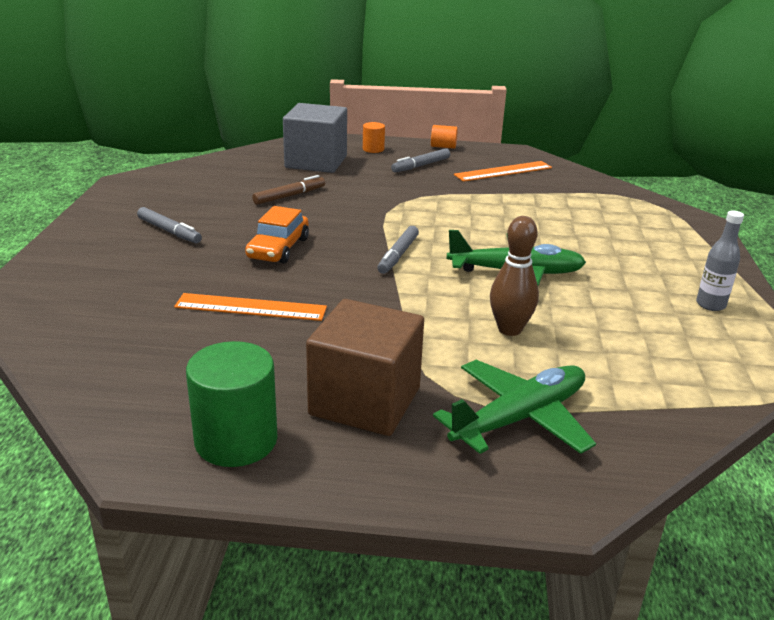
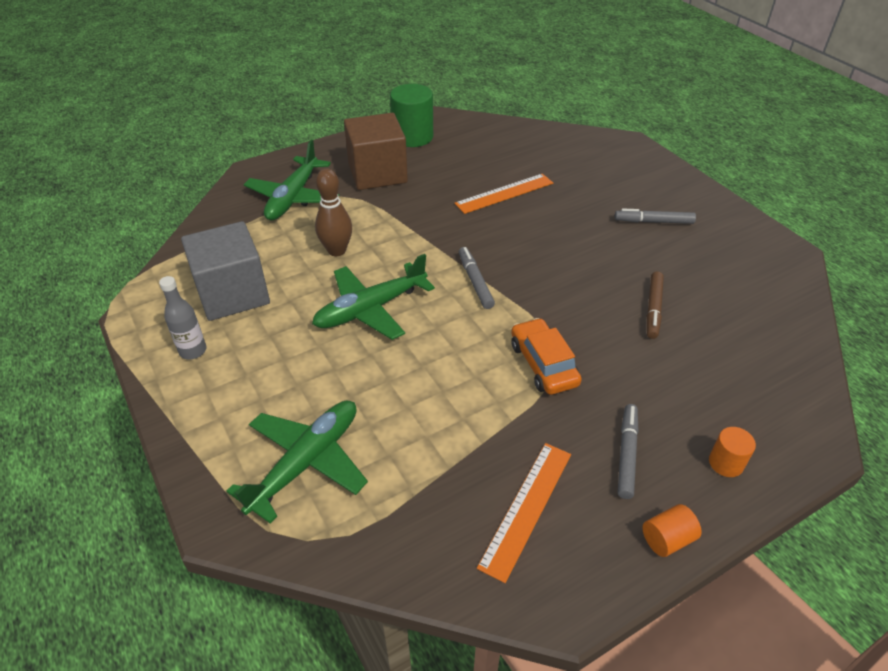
camera: 145 degrees right, 15 degrees up
(278, 248) = (562, 244): orange car -> orange car (543, 364)
(316, 162) = (728, 385): grey cube -> grey cube (233, 294)
(630, 222) = (306, 463): none -> green plane

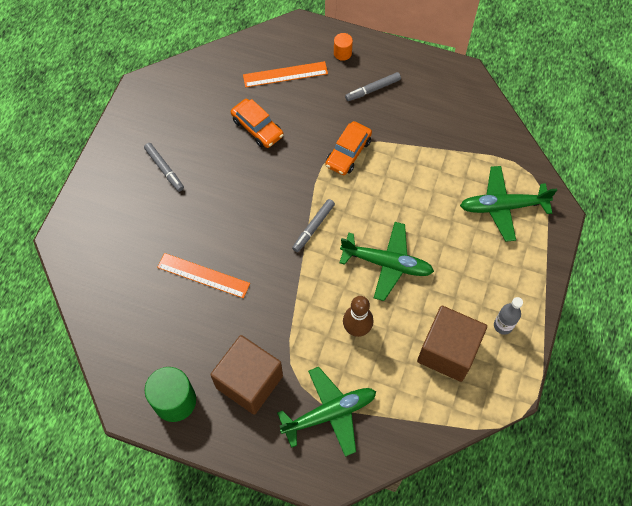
camera: 130 degrees left, 20 degrees up
(233, 294) = (447, 351): grey cube -> brown cube
(526, 508) = (437, 109): orange ruler -> orange ruler (285, 74)
(653, 309) = (257, 128): brown marker -> orange car
(667, 539) = (403, 56): orange cylinder -> none

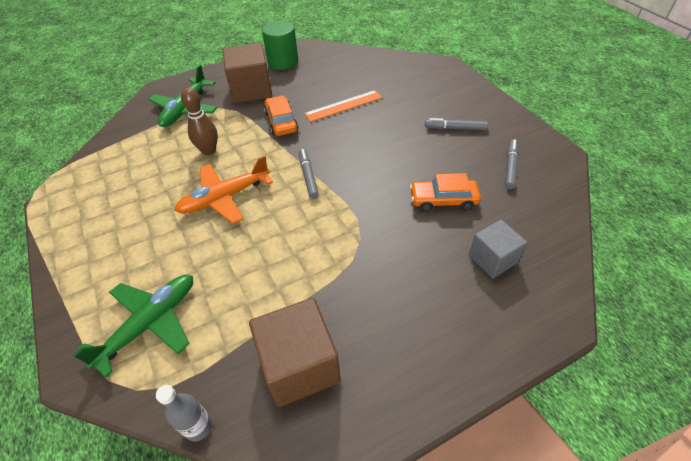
camera: 135 degrees right, 15 degrees down
(285, 74) = (492, 259): orange ruler -> grey cube
(342, 53) = (482, 333): orange cylinder -> none
(348, 152) = (349, 245): orange car -> orange car (281, 122)
(372, 89) = (402, 323): grey marker -> grey marker (510, 167)
(386, 263) = (225, 198): green plane -> orange plane
(447, 351) = (125, 184): brown cube -> brown cube (300, 365)
(503, 325) = (85, 230): grey bottle -> grey bottle (198, 426)

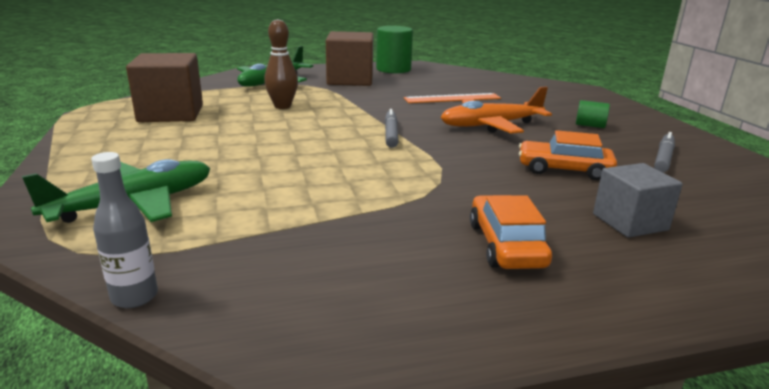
camera: 10 degrees right, 25 degrees down
(225, 198) = (283, 135): orange plane -> orange plane (491, 125)
(281, 122) = (375, 99): orange car -> orange car (506, 245)
(300, 365) = (311, 267): brown cube -> brown cube (171, 113)
(455, 128) = (590, 125): grey marker -> green cylinder

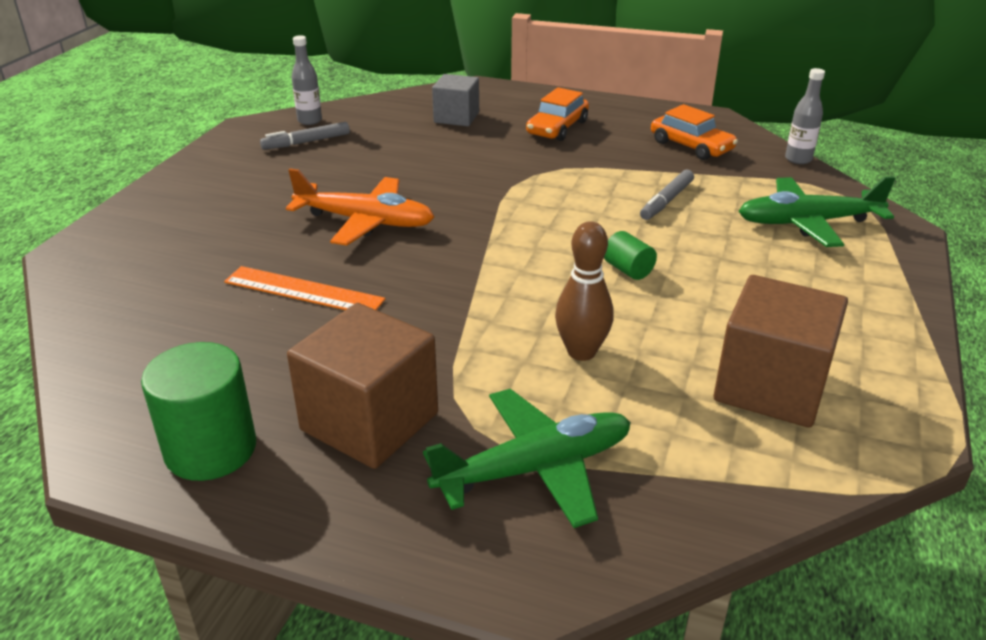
camera: 145 degrees left, 10 degrees up
(391, 134) = (498, 242): grey marker -> grey marker (666, 201)
(564, 169) = (412, 156): orange car -> orange car (691, 146)
(590, 125) = (263, 190): green cylinder -> green cylinder (628, 270)
(721, 176) = (309, 121): none -> grey bottle

